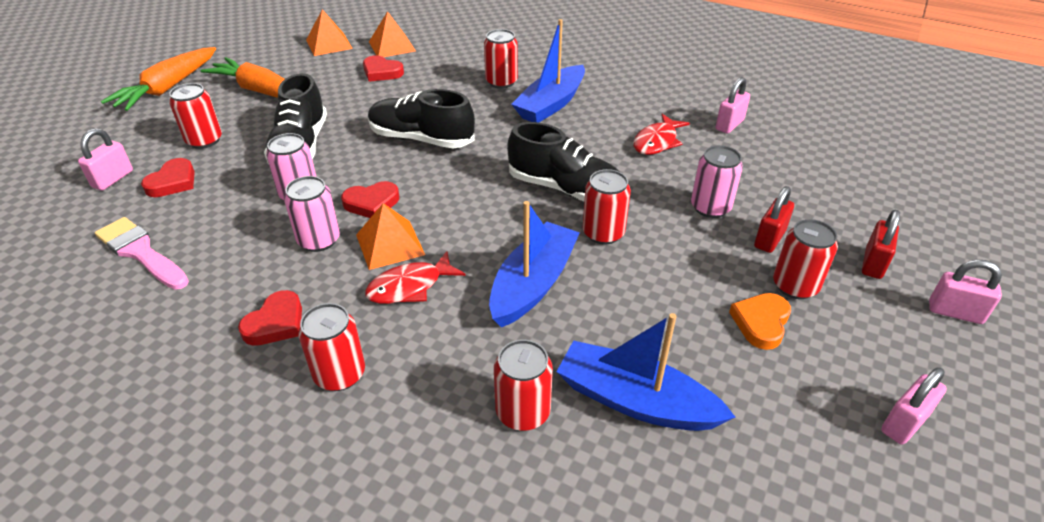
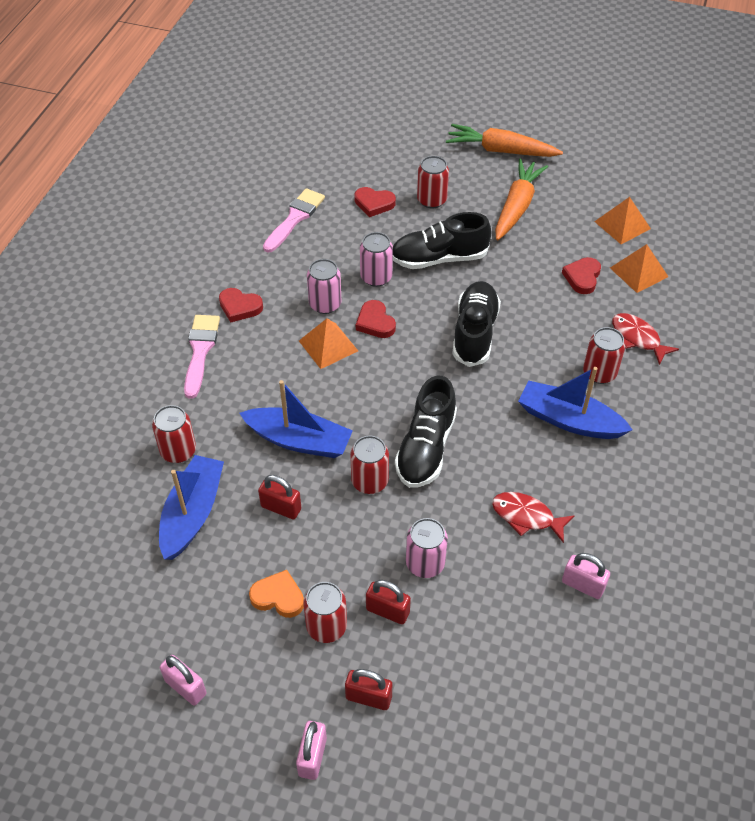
camera: 80 degrees right, 10 degrees up
(113, 179) = (370, 172): pink padlock -> none
(339, 374) = (200, 351): red can -> pink brush
(410, 286) = (284, 368): red fish -> red fish (638, 338)
(633, 309) = (281, 508): none -> red padlock

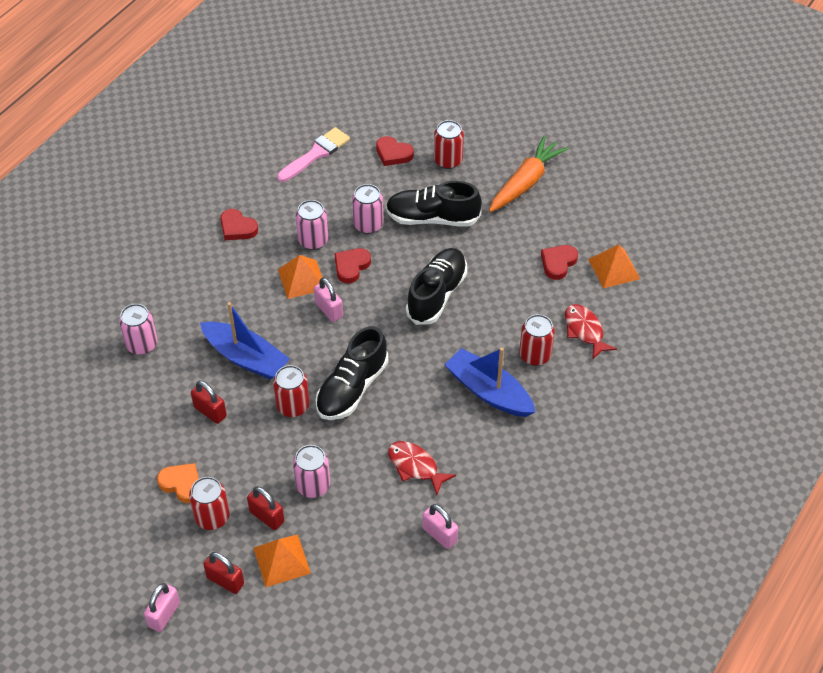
camera: 15 degrees right, 0 degrees up
(178, 451) = (142, 344): red can -> pink can
(186, 687) = (84, 537): pink padlock -> pink padlock (329, 310)
(192, 513) = (136, 400): blue boat -> none
(200, 351) = (190, 261): pink brush -> none
(375, 322) = (351, 266): red heart -> red heart turned 45 degrees clockwise
(500, 150) = (533, 123): orange carrot -> none
(622, 225) = (618, 220): orange pyramid -> orange pyramid (281, 560)

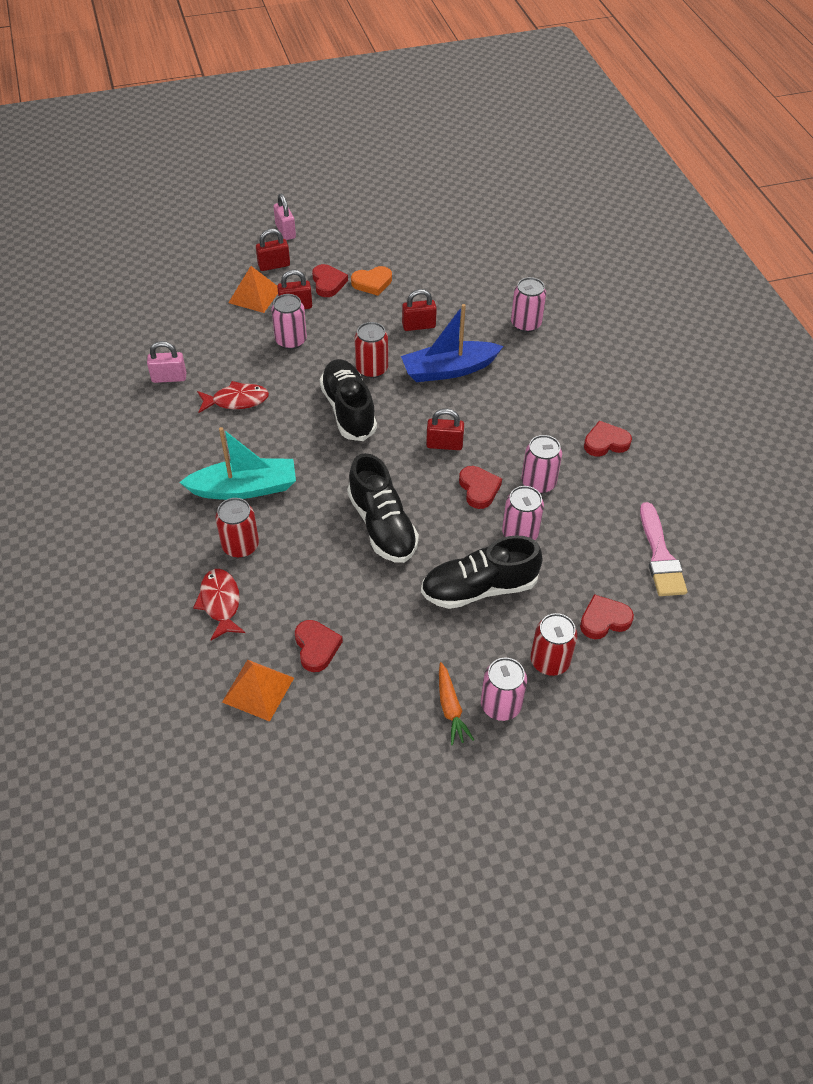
camera: 130 degrees right, 0 degrees up
(212, 517) = (328, 283): red can -> red heart
(302, 279) = (498, 448): orange pyramid -> none
(329, 310) = (444, 444): pink padlock -> red padlock
(432, 218) = (479, 588): black shoe -> black shoe turned 150 degrees counterclockwise
(489, 391) = (244, 488): blue boat -> turquoise boat
(499, 164) = (500, 705): none -> pink can
(525, 182) = (450, 708): orange carrot -> orange carrot, size x0.55
(585, 331) = (220, 603): red fish -> red fish turned 120 degrees counterclockwise

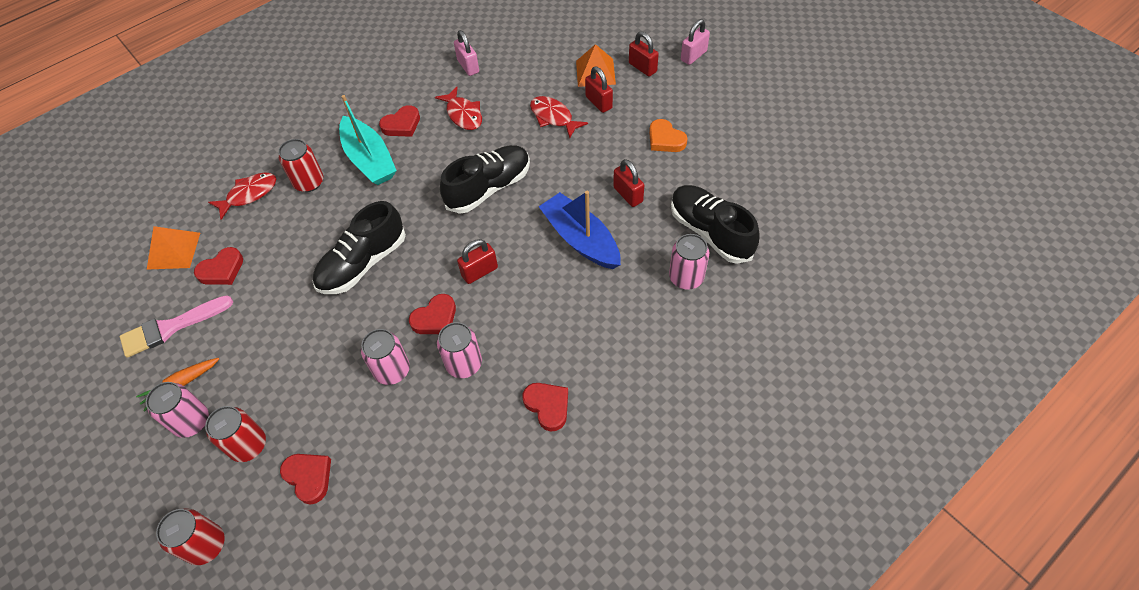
camera: 70 degrees right, 5 degrees up
(291, 340) = (553, 117): pink can -> red fish
(328, 283) = (644, 110): red heart -> red heart (402, 125)
(372, 369) = (549, 184): red can -> red can (206, 545)
(444, 444) = (479, 272): red padlock -> red padlock turned 75 degrees clockwise
(479, 588) = (316, 360): black shoe -> black shoe (710, 232)
(660, 556) = (408, 506): pink brush -> pink brush (171, 327)

